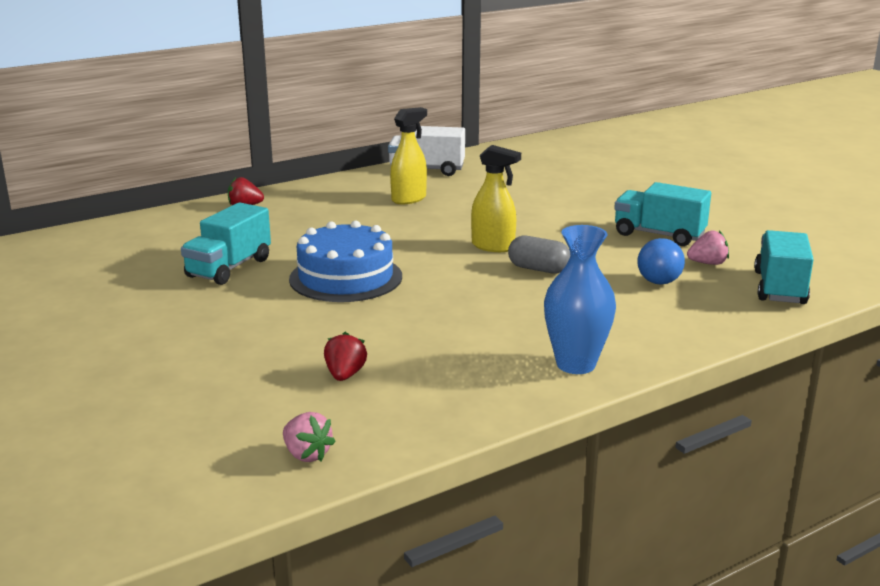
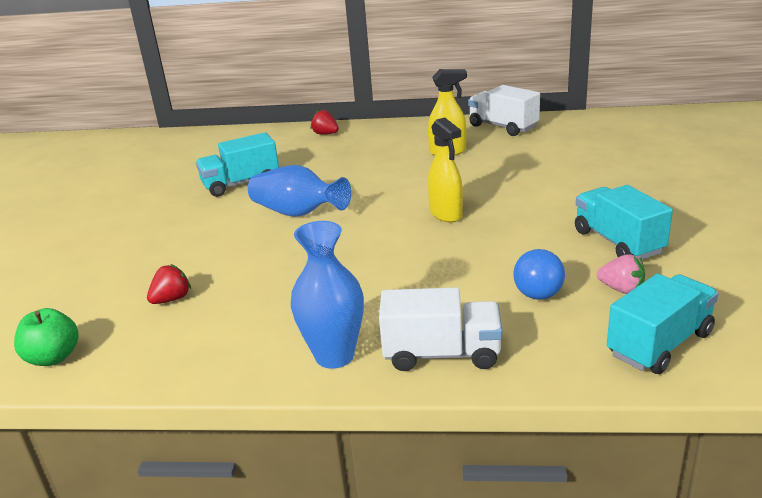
camera: 40 degrees right, 5 degrees up
(307, 455) = (53, 357): pink strawberry -> green apple
(346, 277) = (298, 213): blue cake -> blue vase
(538, 269) = (449, 247): grey capsule -> none
(653, 337) = (441, 354): none -> white truck

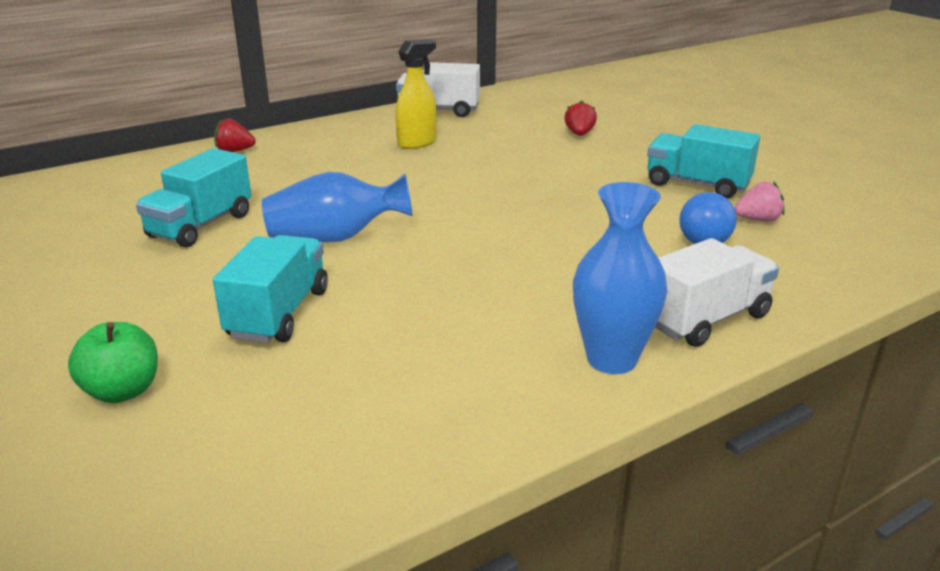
camera: 40 degrees left, 0 degrees up
(53, 357) = (246, 508): green apple -> green apple (122, 391)
(172, 299) = (316, 375): red strawberry -> red strawberry (579, 134)
(446, 214) = (509, 199): yellow spray bottle -> none
(659, 344) = (848, 251): turquoise truck -> turquoise truck (279, 313)

